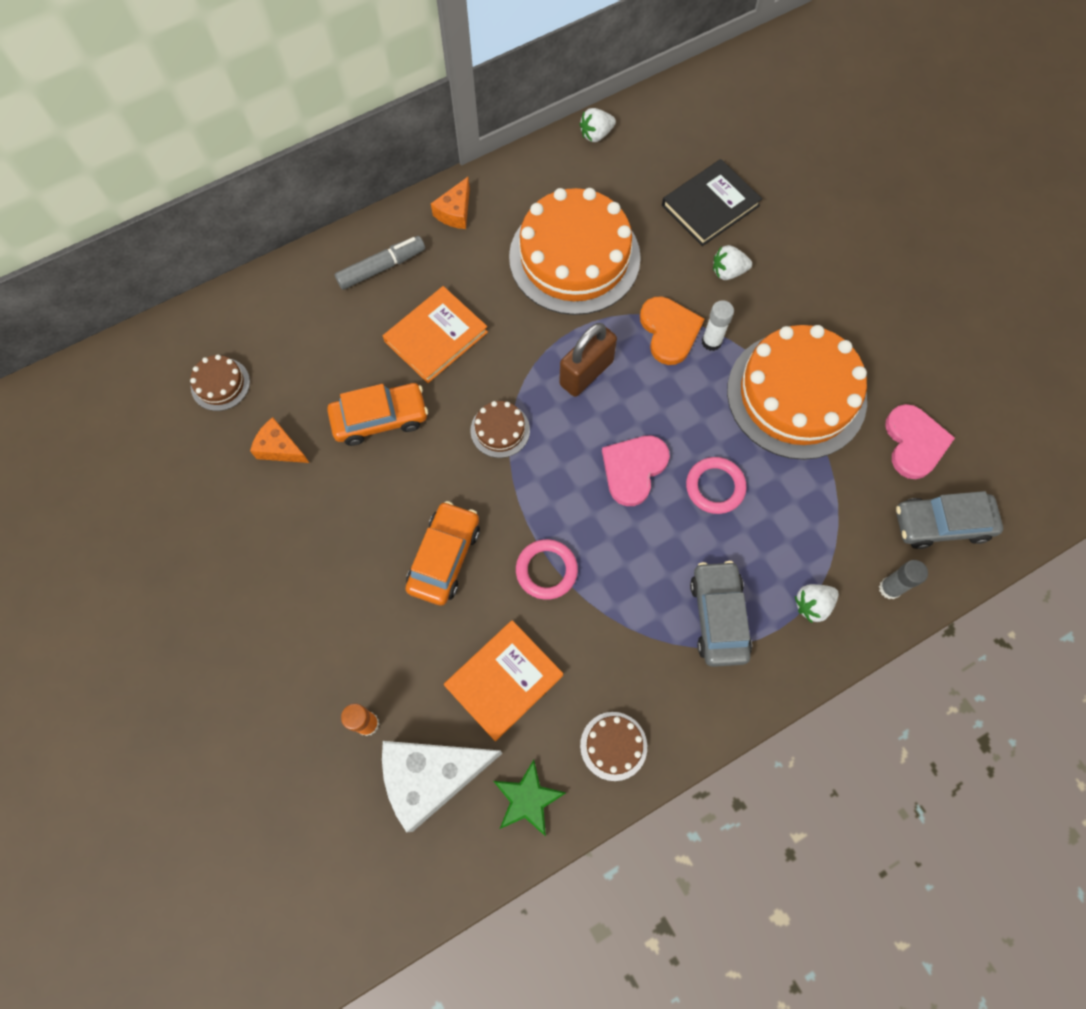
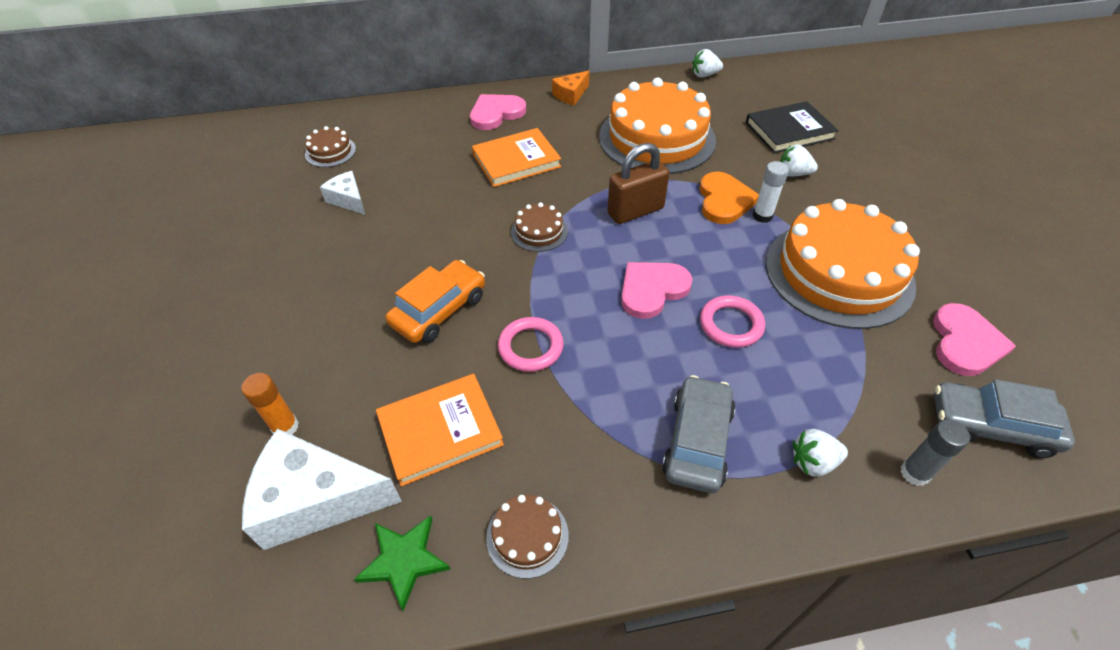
camera: 20 degrees right, 20 degrees down
(280, 448) = (348, 200): orange cheese -> white cheese
(380, 418) = (440, 200): orange car -> none
(382, 268) = (496, 113): grey marker -> pink heart

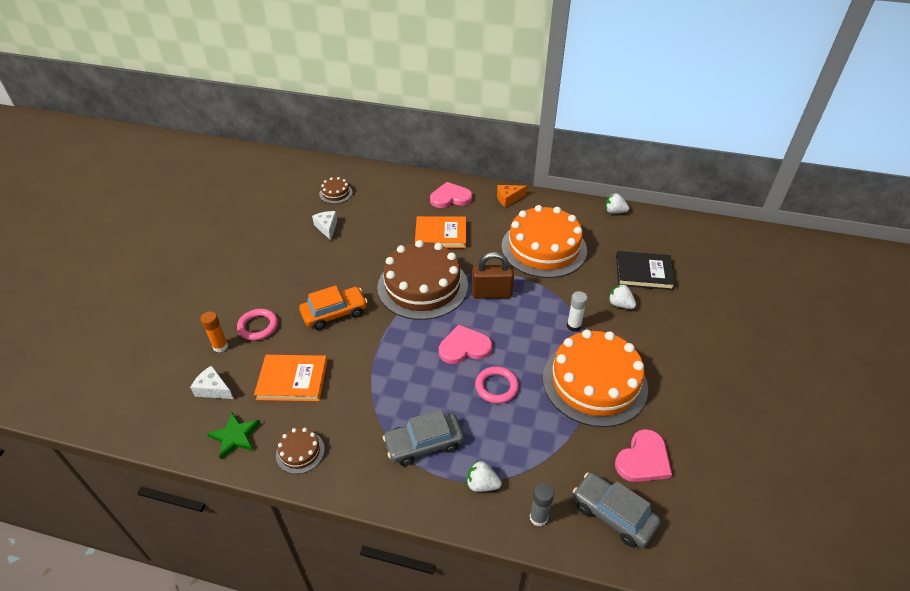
camera: 25 degrees right, 5 degrees down
(316, 500) = (213, 389): white cheese -> white cheese, size x0.53
(530, 347) = (369, 354): pink ring -> pink ring (258, 326)
(539, 231) = (422, 286): brown cake -> brown cake, size x2.36
(697, 441) = (424, 444): grey car -> grey car turned 150 degrees counterclockwise
(724, 200) = (556, 306): orange heart -> none

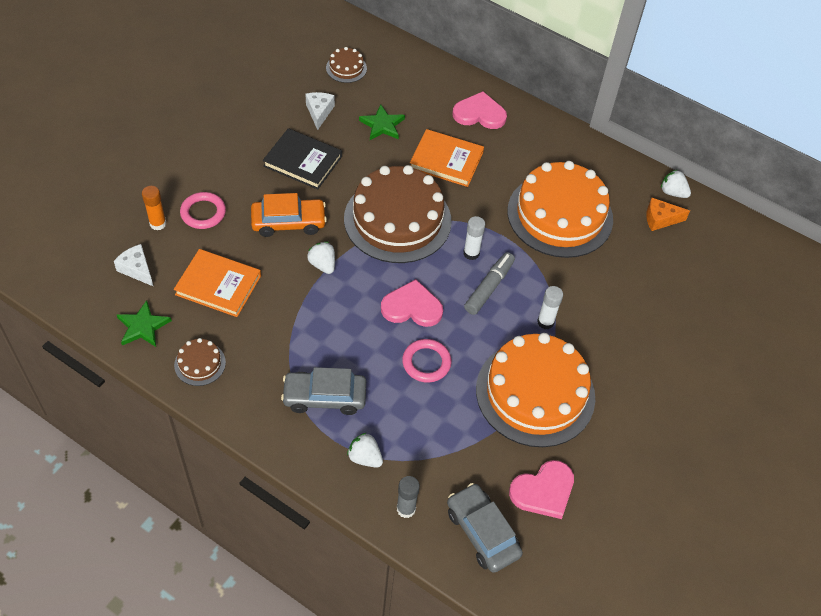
camera: 15 degrees right, 10 degrees up
(380, 224) = (382, 125): none -> green star
(491, 293) = (471, 253): brown padlock -> white glue stick
(508, 199) = (549, 136): orange cheese -> orange cheese (660, 219)
(518, 314) = (489, 287): none -> grey marker
(620, 304) = (613, 313): white strawberry -> white strawberry (322, 265)
(644, 273) = (663, 283): black book -> black book (302, 161)

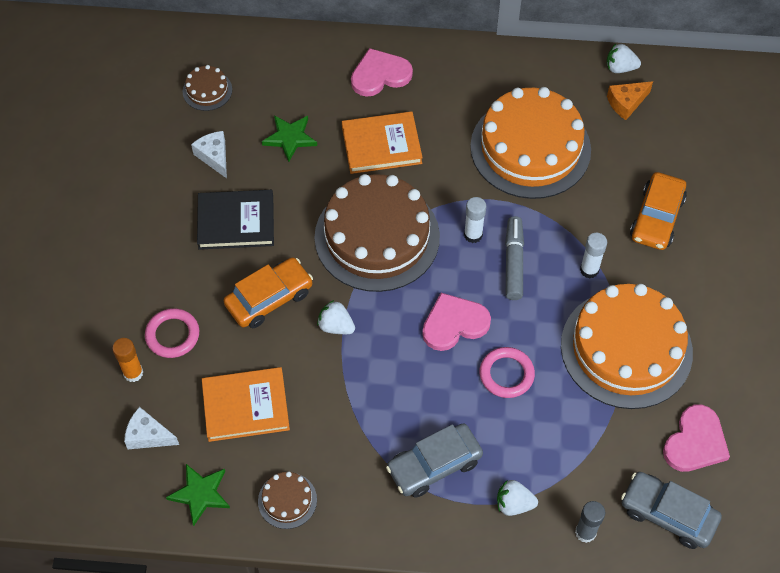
camera: 25 degrees left, 5 degrees up
(627, 312) = (657, 218): none -> orange car

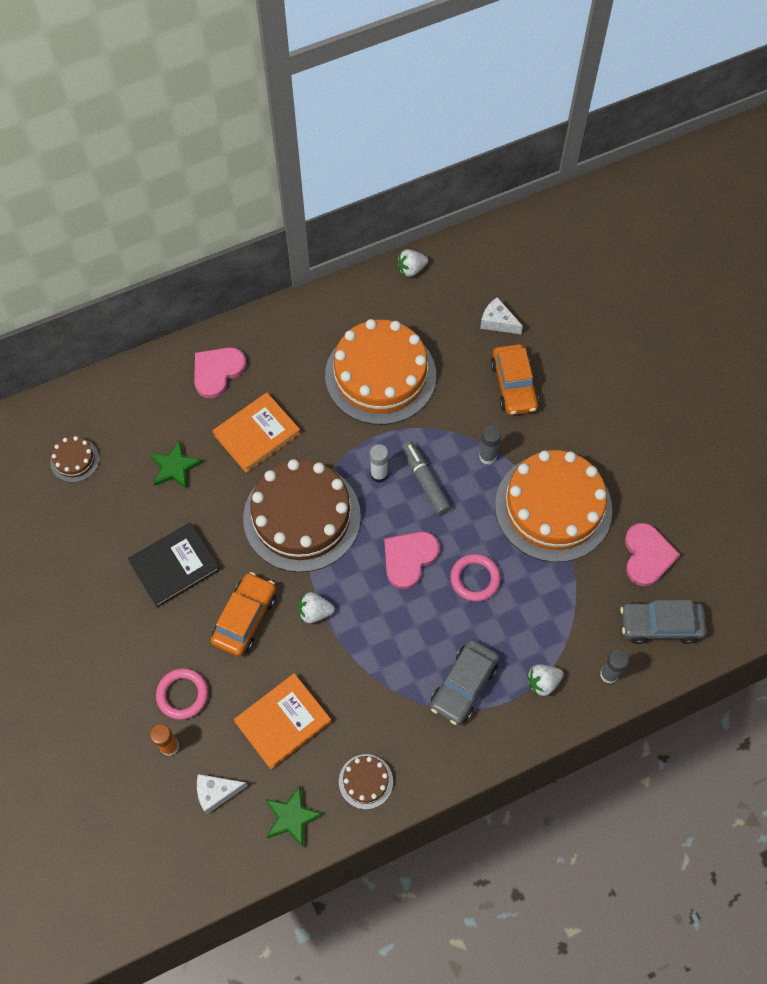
camera: 30 degrees left, 5 degrees up
(214, 157) = (119, 517): white cheese -> white cheese (497, 322)
(589, 270) = (487, 456): white glue stick -> grey glue stick
(626, 103) = (434, 298): orange cheese -> none

